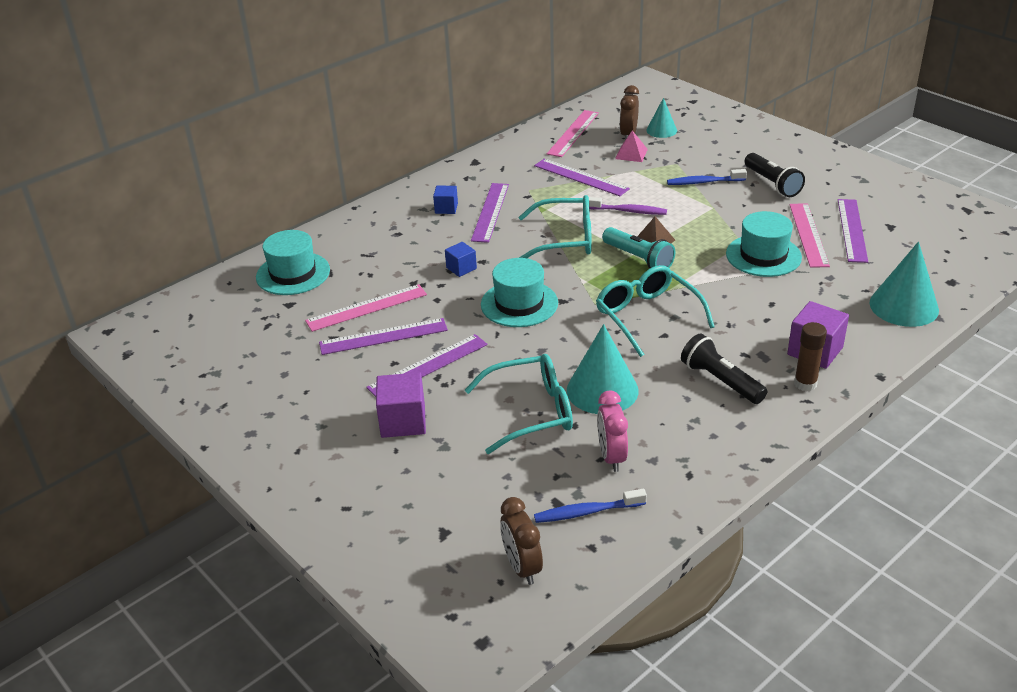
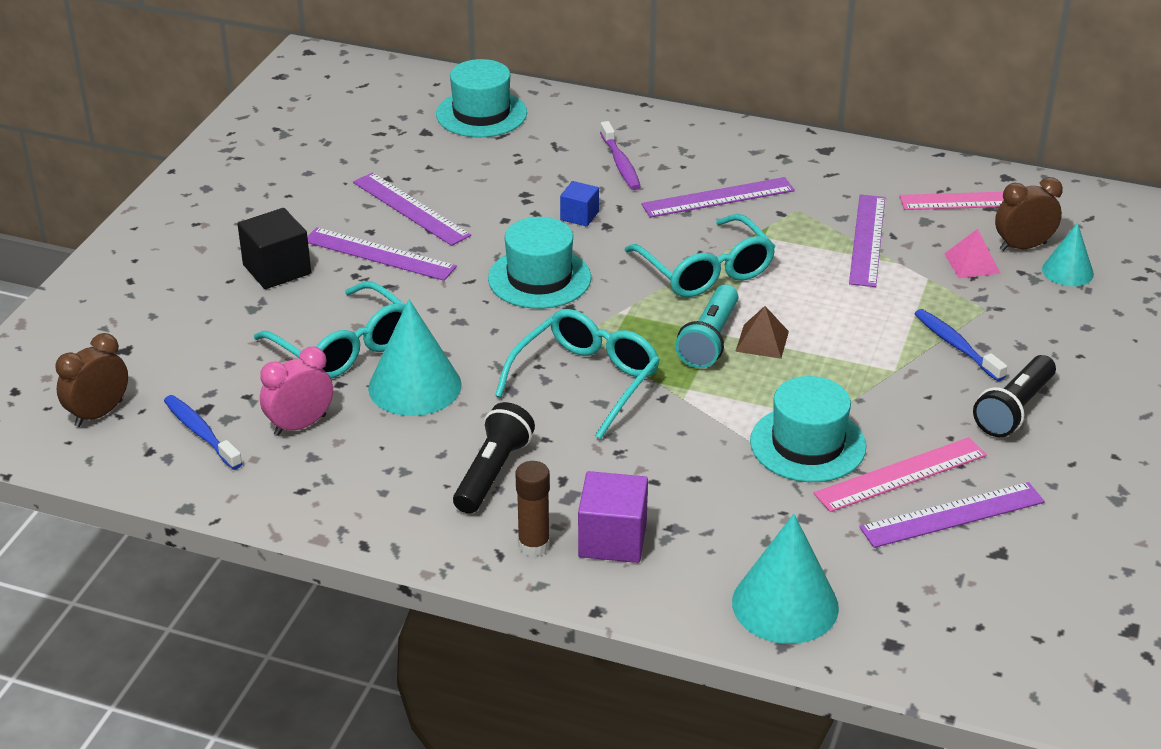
camera: 60 degrees right, 0 degrees up
(366, 307) = (454, 180): pink ruler -> none
(403, 421) = (277, 269): purple cube -> black cube
(446, 208) = (697, 164): blue cube -> none
(628, 211) = (817, 301): purple toothbrush -> purple toothbrush (620, 163)

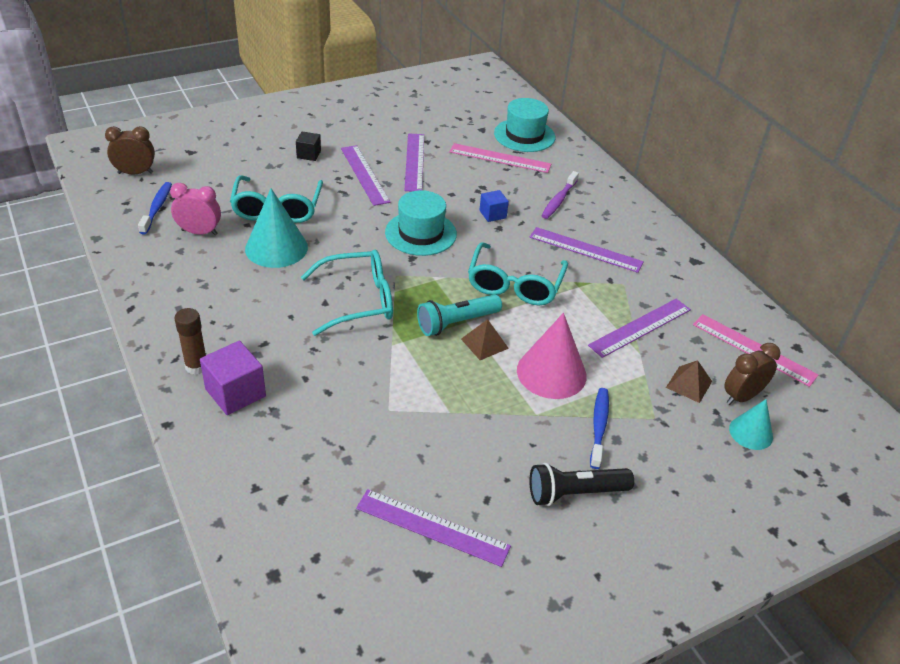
camera: 40 degrees right, 5 degrees up
(277, 269) = (309, 154): black cube -> black cube, size x0.60
(492, 473) = (239, 315): black flashlight -> none
(785, 604) = (257, 500): turquoise cone -> none
(807, 444) = (416, 419): turquoise hat -> none
(855, 328) = (551, 373): none -> pink cone
(901, 475) = (441, 478): pink ruler -> pink ruler (500, 158)
(972, 263) = (689, 384): pink pyramid -> brown pyramid
(1023, 246) = (741, 396): brown clock -> brown clock turned 60 degrees counterclockwise

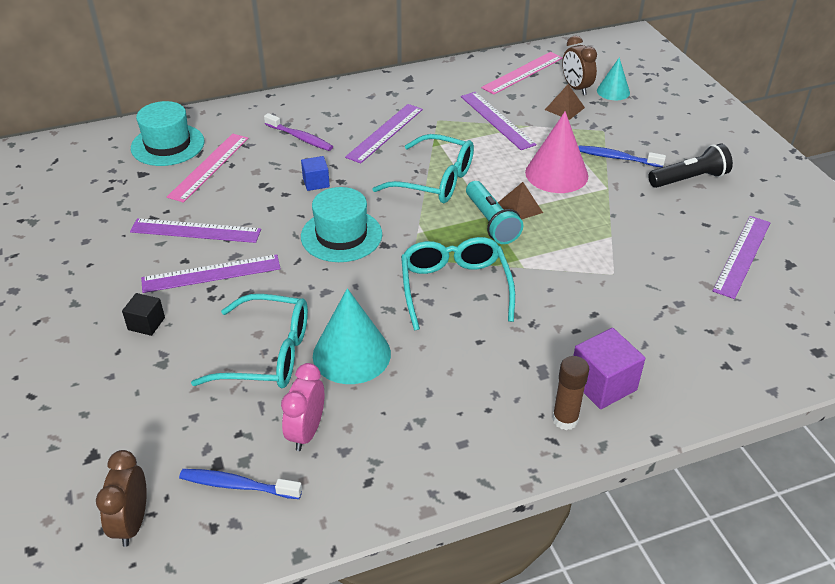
camera: 80 degrees left, 0 degrees up
(575, 493) = (689, 179): black flashlight -> black flashlight turned 105 degrees counterclockwise

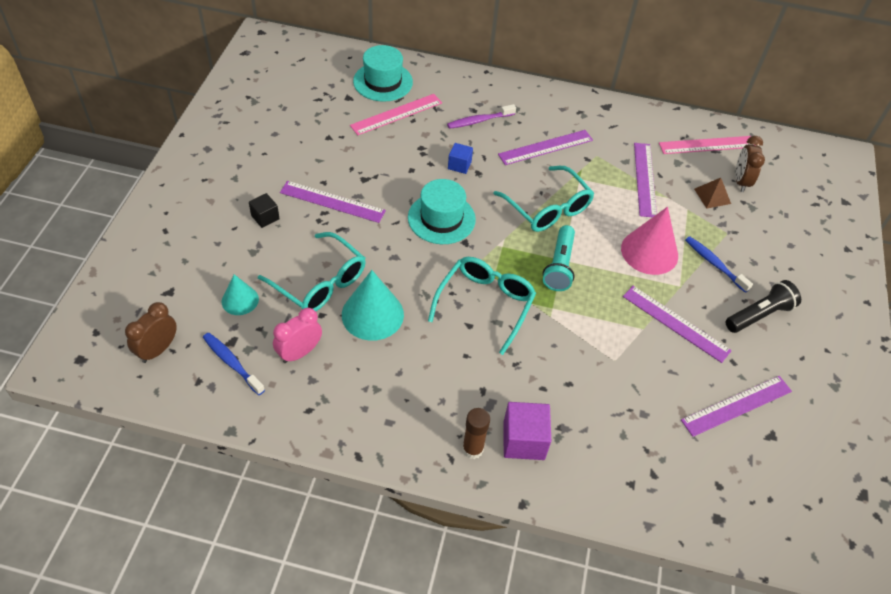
camera: 30 degrees right, 10 degrees up
(195, 230) = (348, 162): purple ruler -> purple ruler (675, 323)
(300, 138) = (479, 121): purple toothbrush -> purple toothbrush turned 90 degrees clockwise
(520, 207) = (593, 265): brown pyramid -> none
(613, 91) = (771, 200): turquoise cone -> turquoise cone (240, 300)
(689, 179) = (759, 315): black flashlight -> black flashlight turned 45 degrees counterclockwise

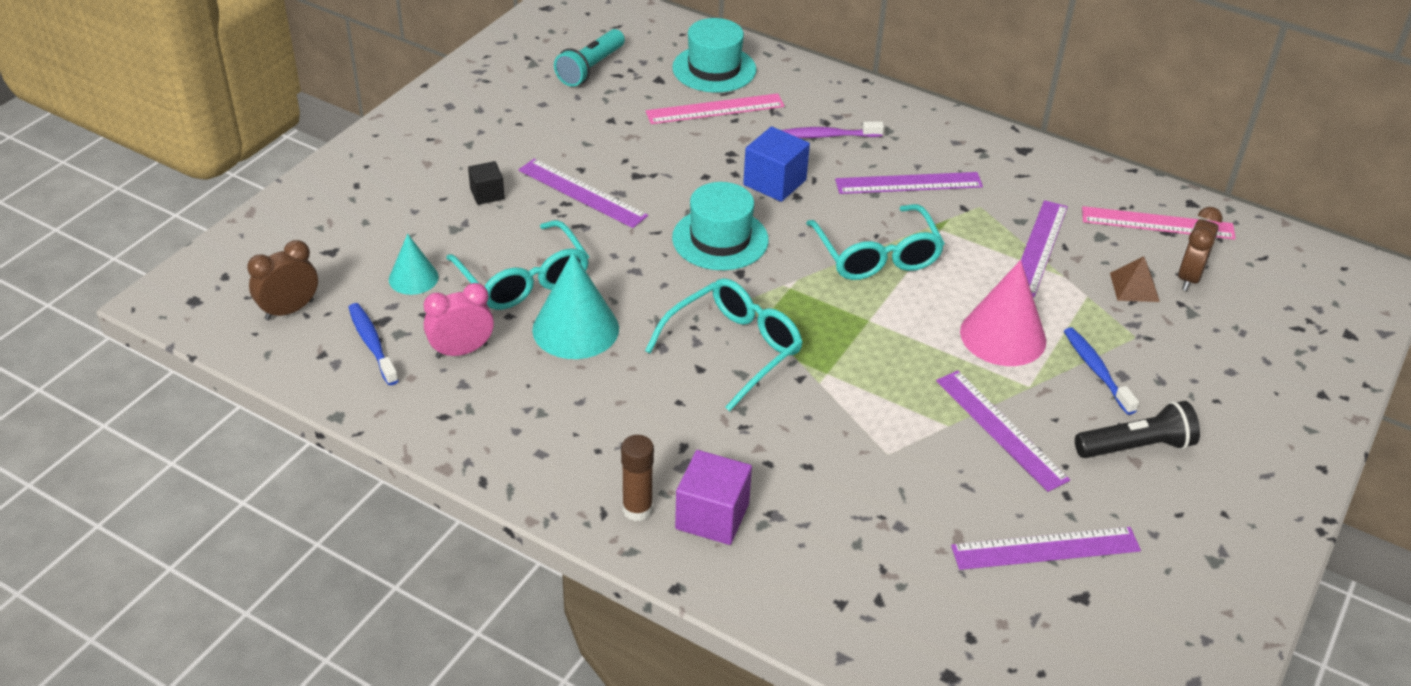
camera: 20 degrees right, 10 degrees down
(459, 165) = (774, 182): blue cube -> blue cube, size x1.67
(559, 266) = (860, 326): turquoise flashlight -> turquoise flashlight (590, 68)

